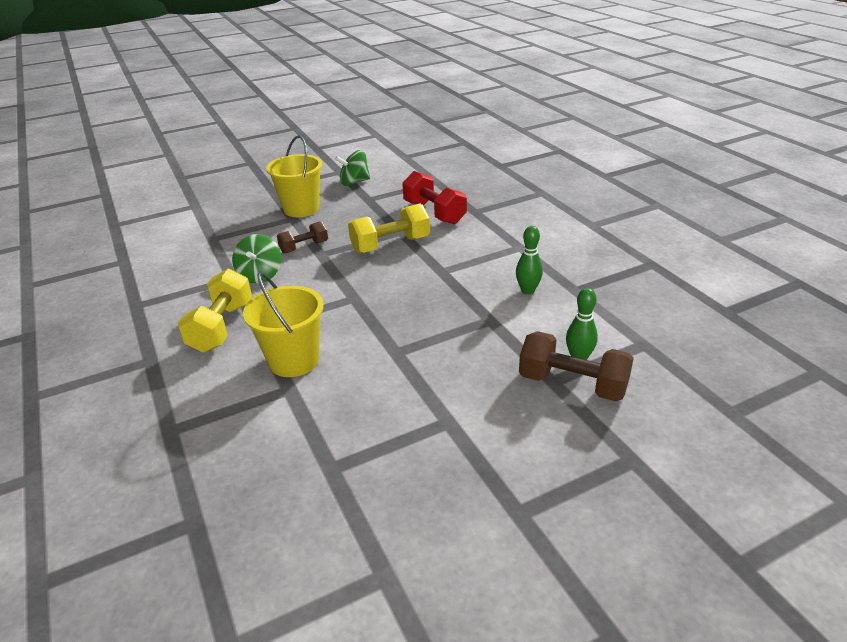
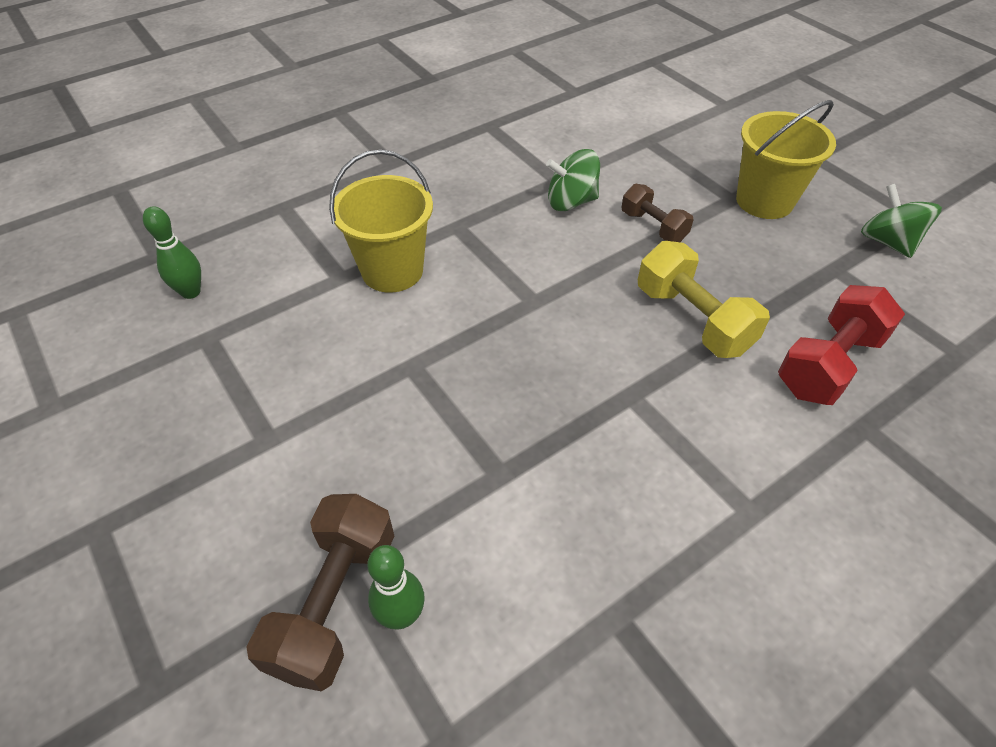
camera: 80 degrees right, 15 degrees up
(222, 327) = (454, 197): yellow dumbbell -> none
(527, 291) = (597, 530): green bowling pin -> green bowling pin (191, 292)

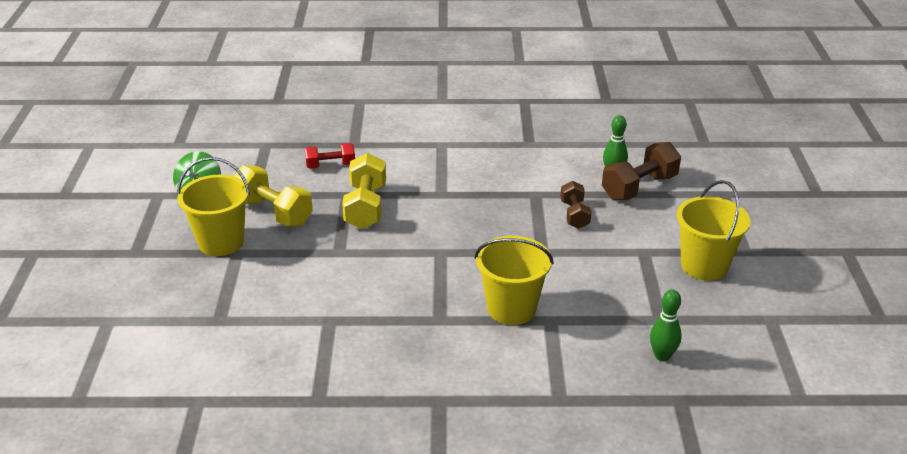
camera: 145 degrees left, 15 degrees down
(163, 459) = (704, 266): none -> yellow bucket
(571, 202) = (341, 299): green spinning top -> none
(653, 226) = (313, 259): brown dumbbell -> brown dumbbell (574, 214)
(776, 258) = (273, 212): none -> yellow dumbbell
(829, 364) = (330, 165): red dumbbell -> red dumbbell, size x0.62

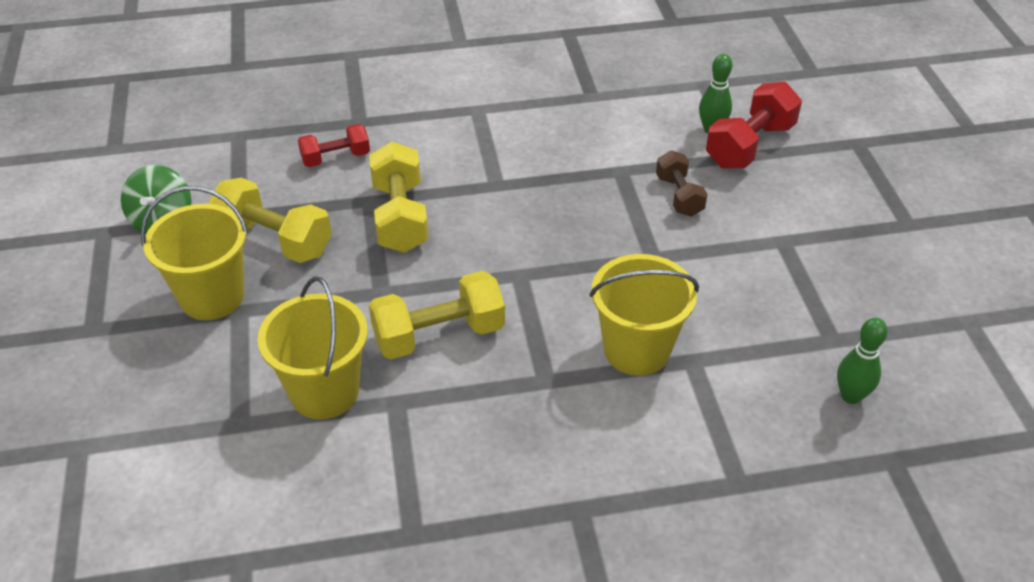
camera: 10 degrees left, 10 degrees up
(372, 283) = (439, 335): none -> yellow dumbbell
(639, 187) = (750, 145): brown dumbbell -> red dumbbell
(704, 266) = (864, 252): yellow bucket -> yellow bucket (324, 392)

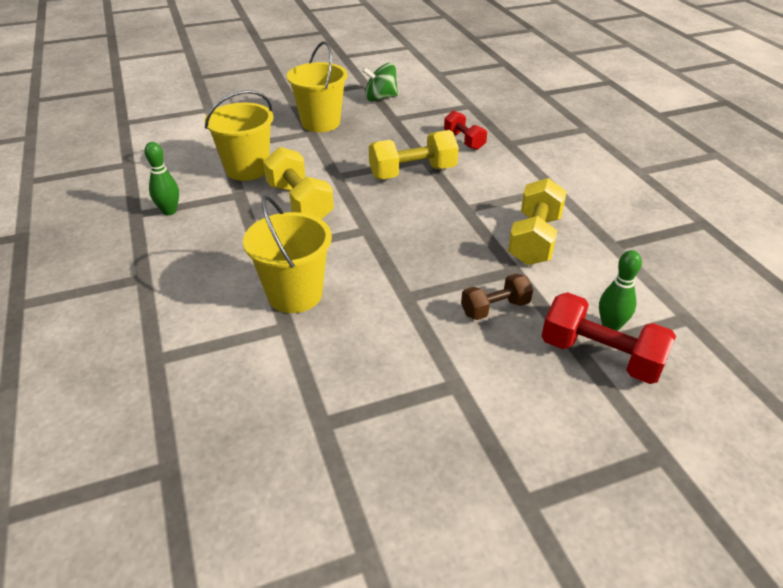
camera: 80 degrees right, 5 degrees down
(274, 240) = (374, 133): yellow dumbbell -> yellow dumbbell (534, 239)
(850, 396) = (248, 436): green bowling pin -> green bowling pin (169, 211)

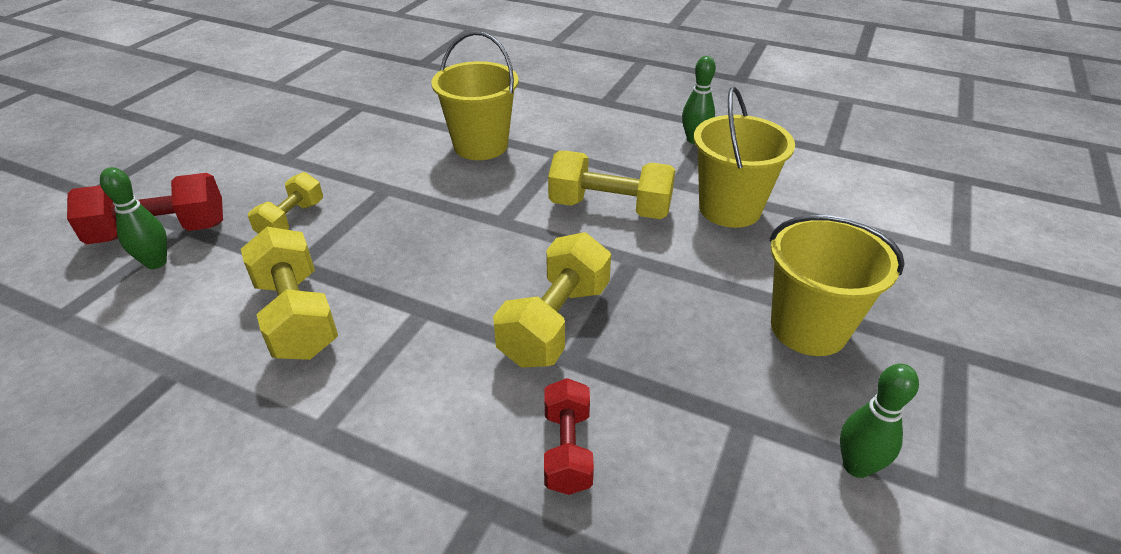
camera: 135 degrees right, 0 degrees up
(380, 98) = (856, 466): green spinning top -> green bowling pin
(464, 140) = (567, 450): red dumbbell -> red dumbbell turned 75 degrees clockwise
(495, 308) = (291, 220): brown dumbbell -> yellow dumbbell

